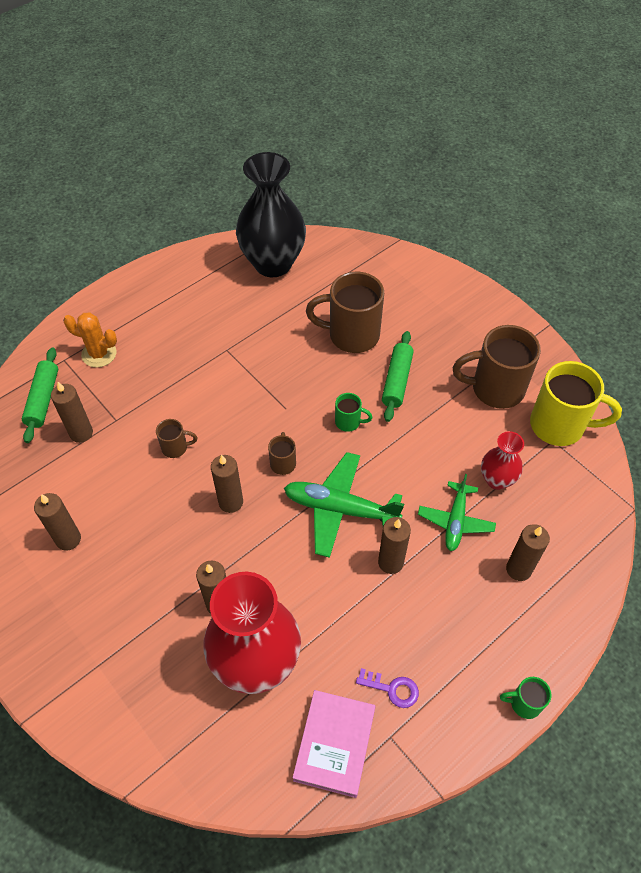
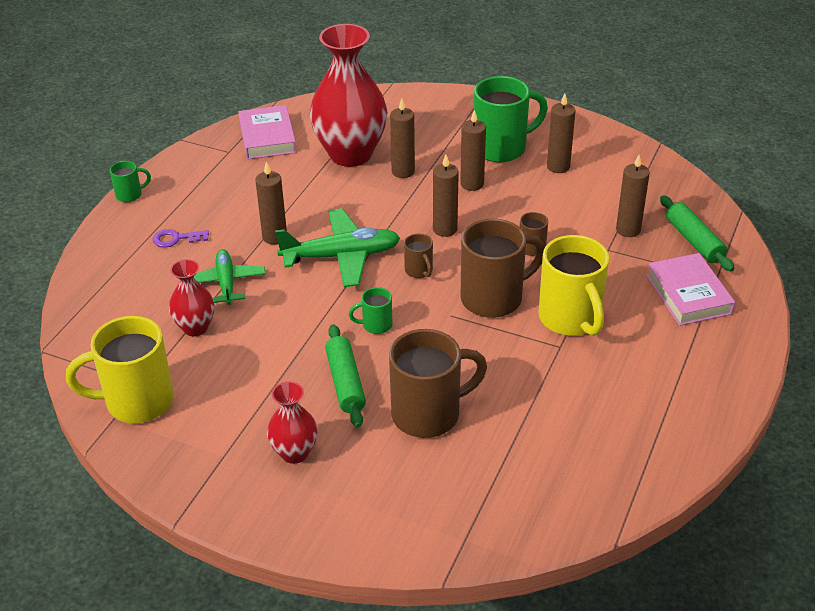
camera: 155 degrees right, 15 degrees down
(97, 594) = (501, 148): none -> green mug
(99, 354) = (688, 294): orange cactus -> pink book
(200, 368) = (570, 319): none -> yellow mug
(273, 263) = (594, 468): black vase -> none
(392, 689) = (238, 172): purple key -> purple key (176, 239)
(455, 342) = (294, 453): none -> red vase
(495, 389) = (224, 415): brown mug -> brown mug (494, 298)
(518, 569) = (154, 268): brown candle -> brown candle (472, 184)

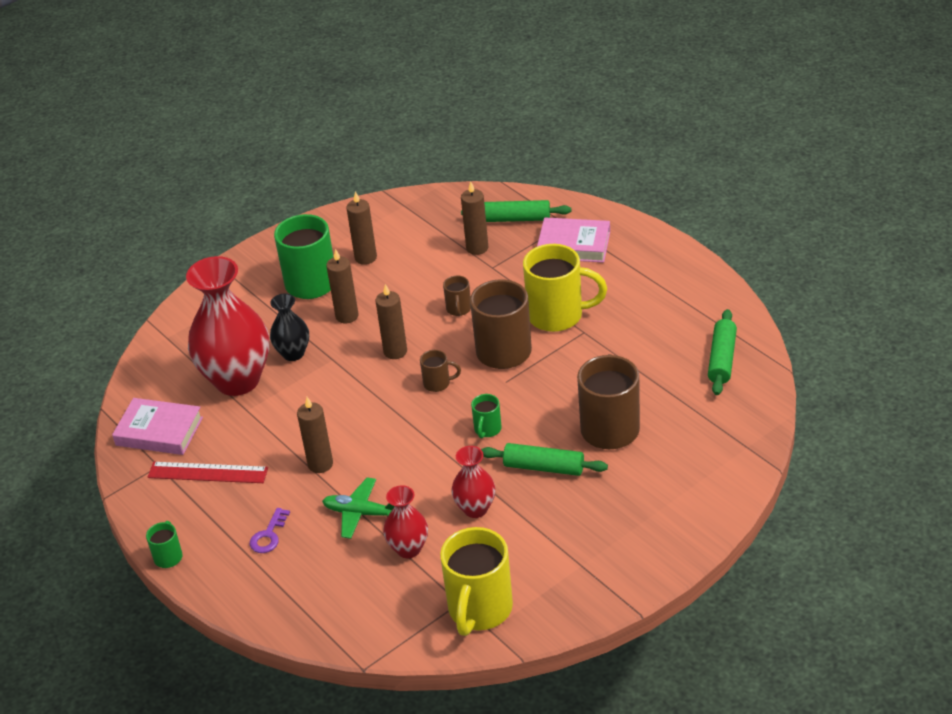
camera: 60 degrees left, 0 degrees up
(233, 179) = (208, 473): none -> red ruler
(294, 453) = (604, 519): red vase -> red vase (475, 509)
(341, 256) = (382, 427): green plane -> none
(403, 171) = (293, 353): brown candle -> black vase
(593, 472) = (721, 359): none -> green rolling pin

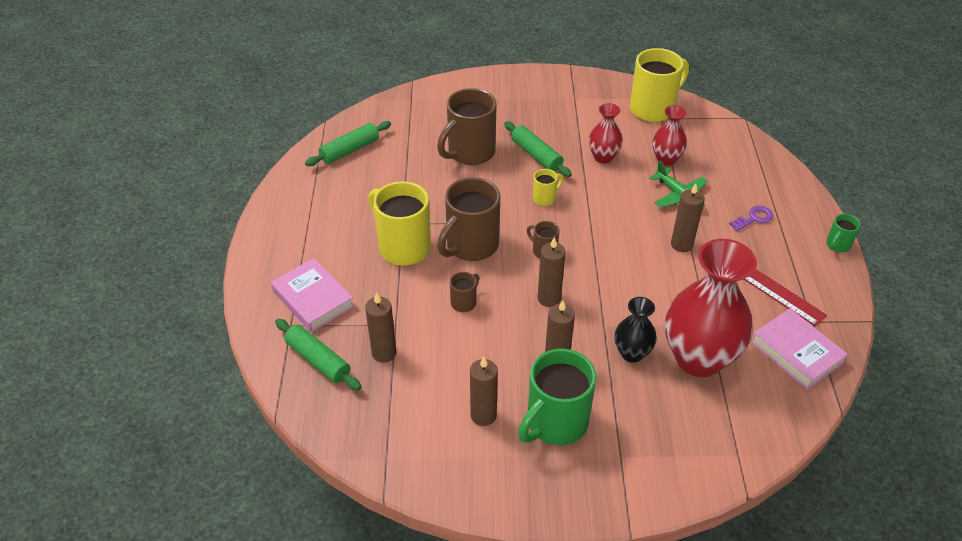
camera: 145 degrees left, 5 degrees up
(487, 429) = (545, 198): green mug -> yellow mug

